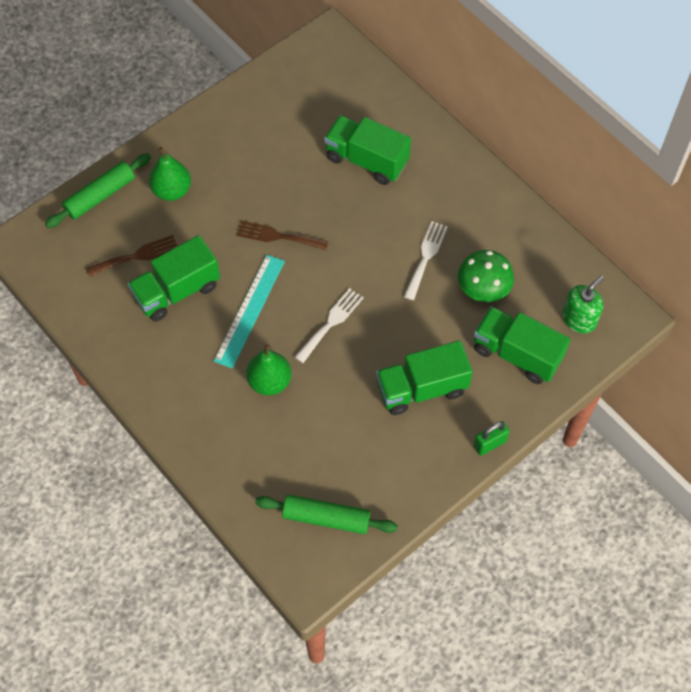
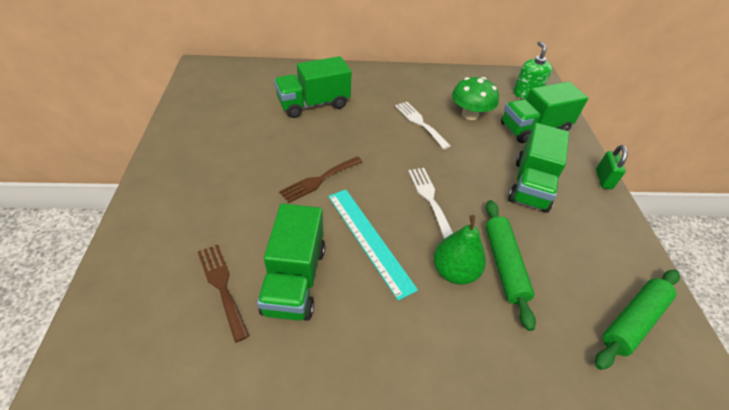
camera: 55 degrees left, 15 degrees down
(100, 196) = (123, 271): green rolling pin -> green rolling pin (504, 265)
(137, 256) = (222, 286): brown fork -> brown fork turned 45 degrees counterclockwise
(172, 190) = (193, 215): green pear -> none

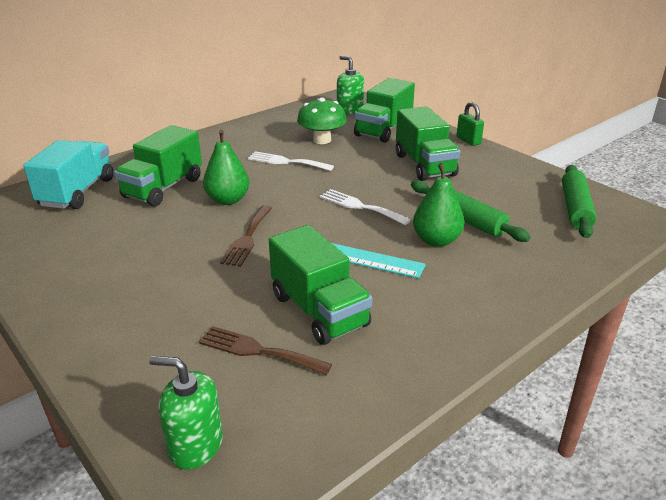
camera: 35 degrees left, 15 degrees down
(111, 335) = (195, 445): none -> green soap dispenser
(262, 81) = (77, 192): none -> turquoise truck
(342, 137) = (228, 200): none -> green pear

